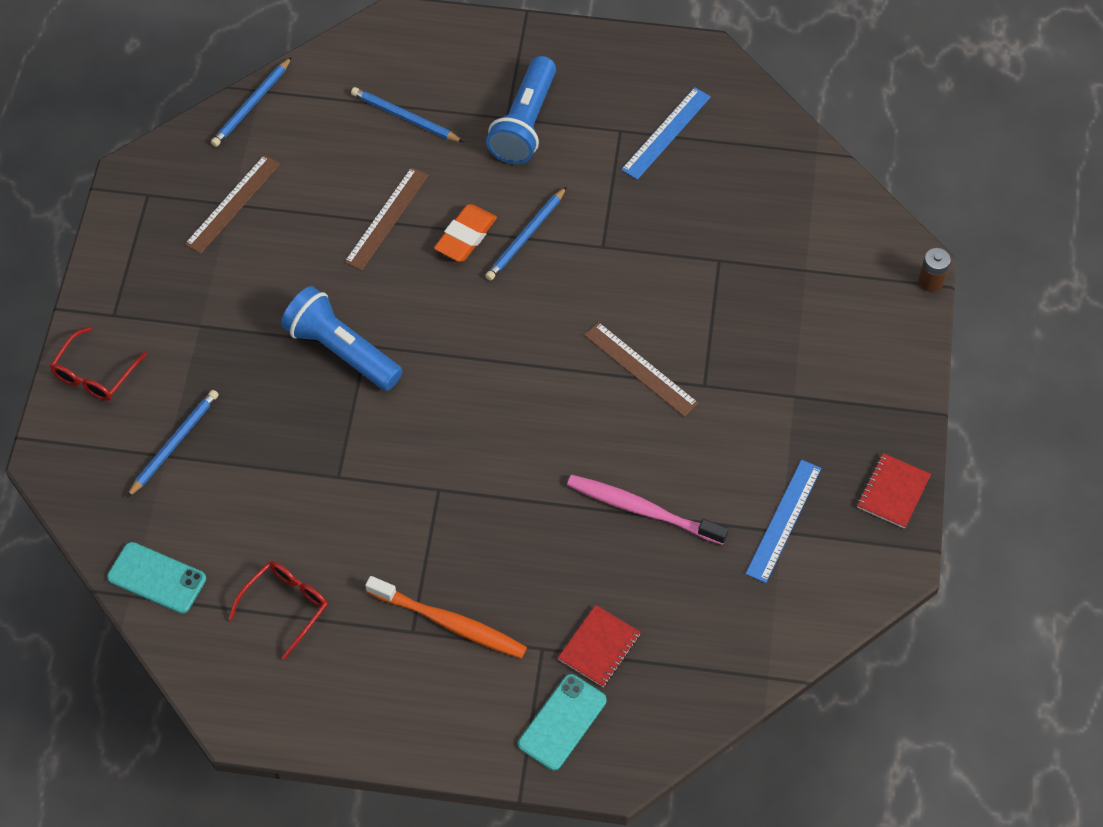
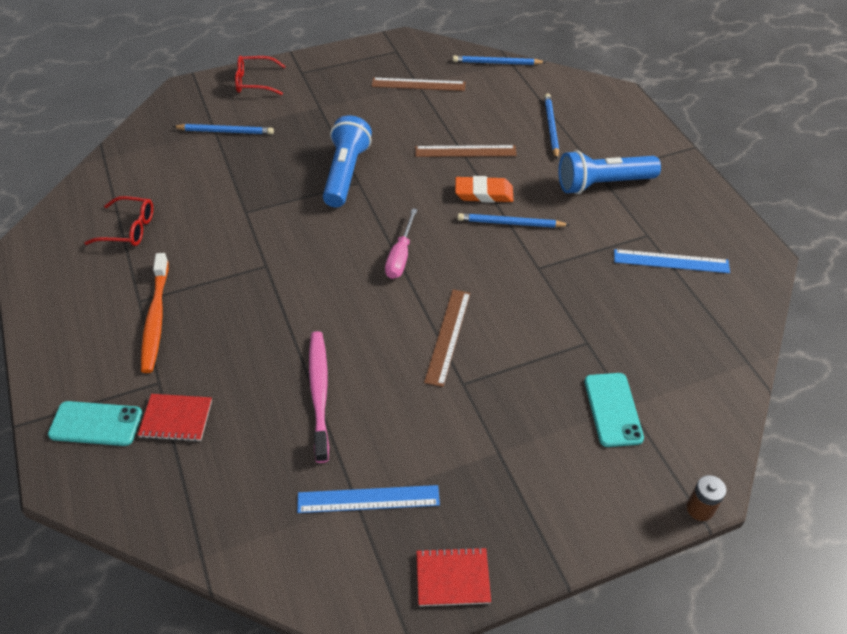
camera: 60 degrees right, 10 degrees down
(157, 578) = (122, 163): turquoise phone -> turquoise phone (613, 409)
(507, 358) = (400, 256): none -> pink screwdriver

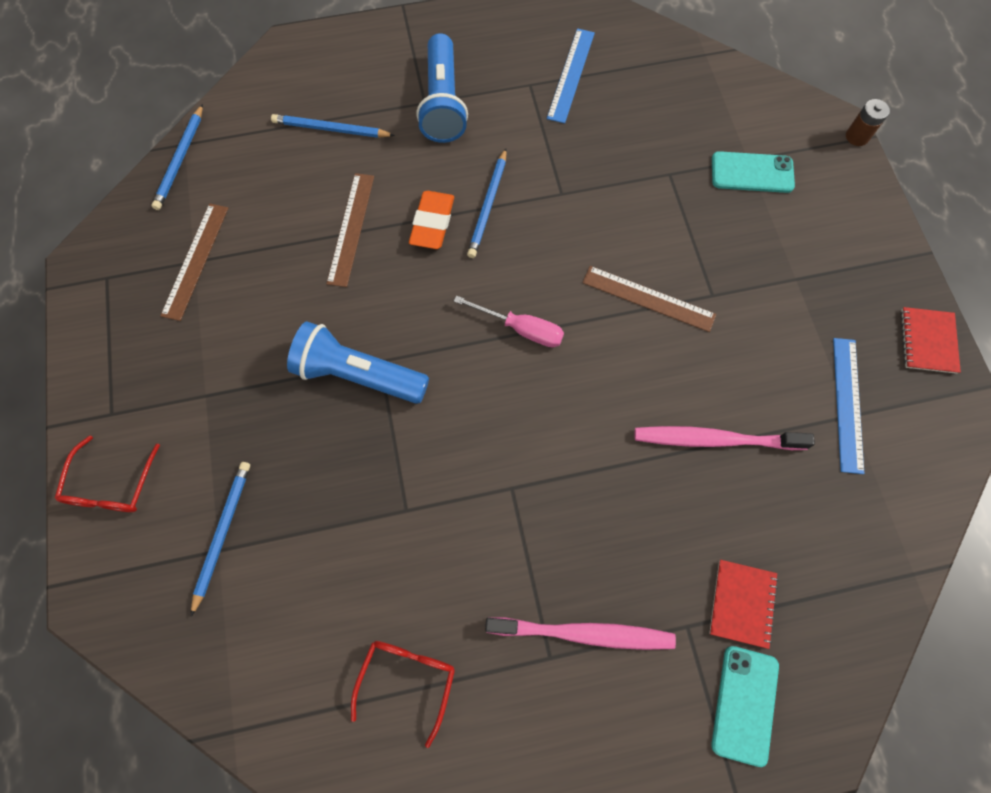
camera: 80 degrees left, 20 degrees up
(155, 319) = (584, 633): orange toothbrush -> pink toothbrush

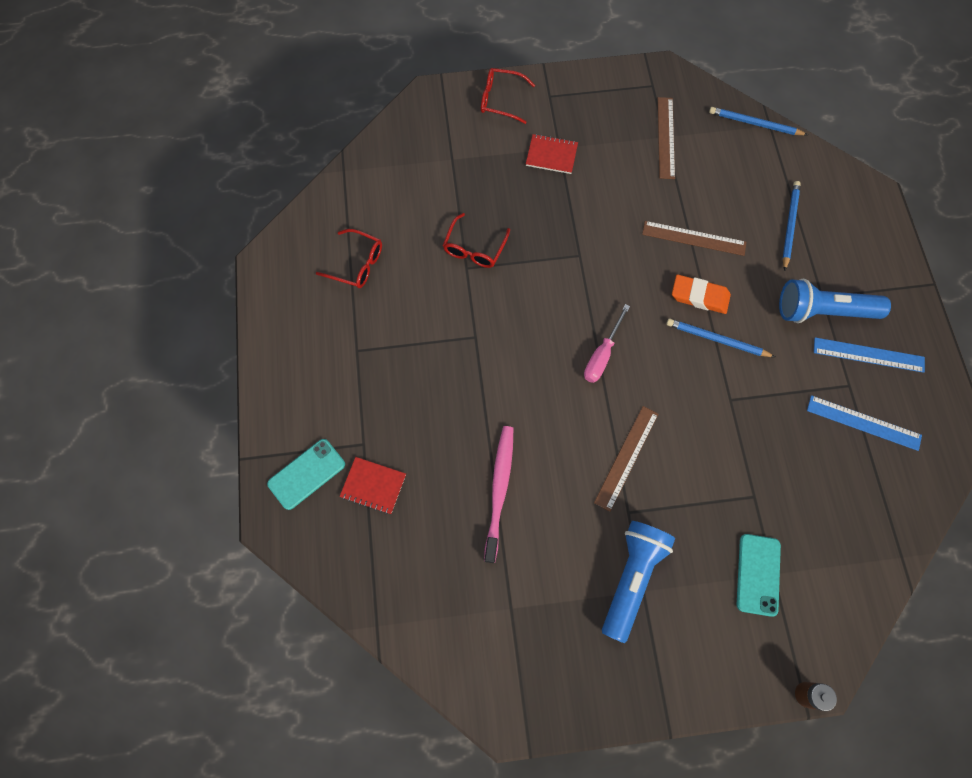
camera: 95 degrees right, 0 degrees up
(195, 260) = (666, 137): brown ruler -> brown ruler turned 75 degrees clockwise
(222, 533) = (462, 161): blue pencil -> none
(358, 374) = (569, 240): blue flashlight -> blue flashlight (632, 577)
(374, 502) = (474, 248): none -> red glasses
(584, 633) = (369, 374): pink toothbrush -> none
(744, 704) = (306, 474): turquoise phone -> turquoise phone turned 60 degrees counterclockwise
(847, 404) = (521, 608): blue ruler -> blue ruler (868, 355)
(927, 341) = (576, 701): red notebook -> red notebook (551, 155)

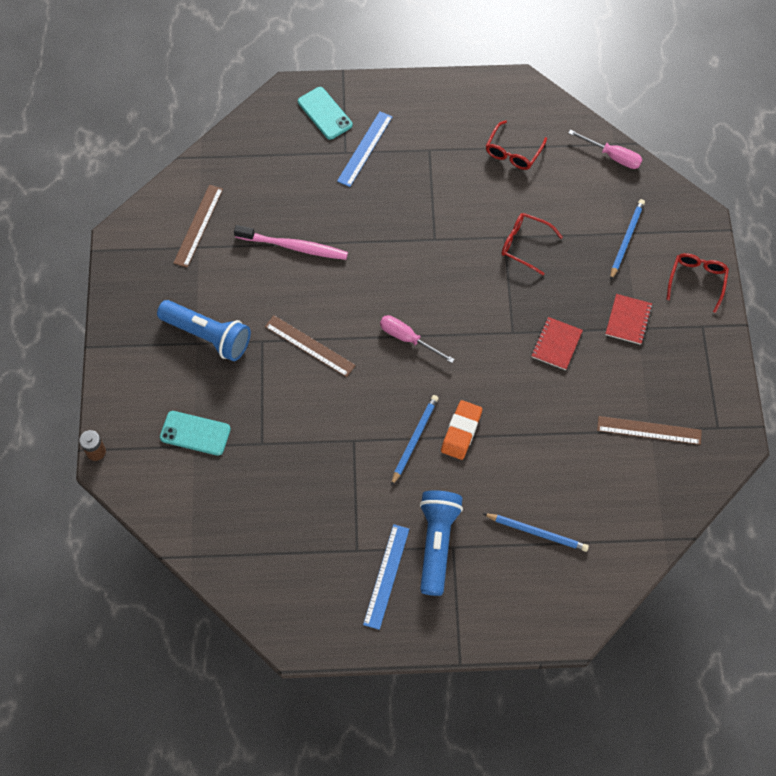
camera: 95 degrees right, 5 degrees down
(359, 171) = (612, 156): none -> pink screwdriver
(373, 486) = (309, 158): red notebook -> red notebook (556, 344)
(694, 238) = (526, 437): brown ruler -> brown ruler (198, 225)
(755, 124) = (666, 523): blue pencil -> blue pencil (626, 239)
(863, 423) = (318, 554): blue ruler -> blue ruler (365, 148)

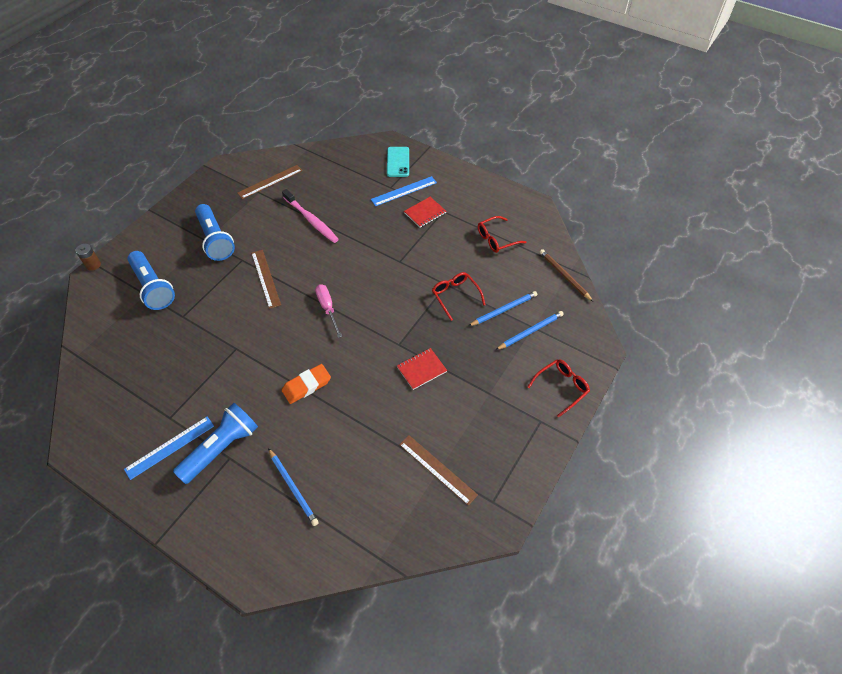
camera: 35 degrees right, 10 degrees down
(195, 433) = (153, 287): turquoise phone -> blue flashlight
(414, 439) = (273, 371): blue pencil -> blue pencil (504, 310)
(612, 156) = (564, 276): pink screwdriver -> brown pencil
(628, 320) = (487, 384): red notebook -> red notebook (425, 213)

